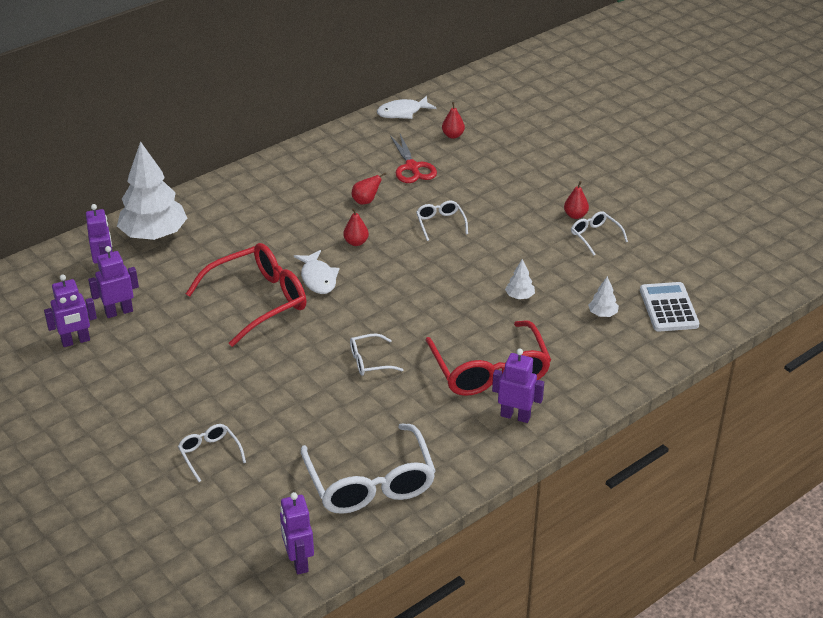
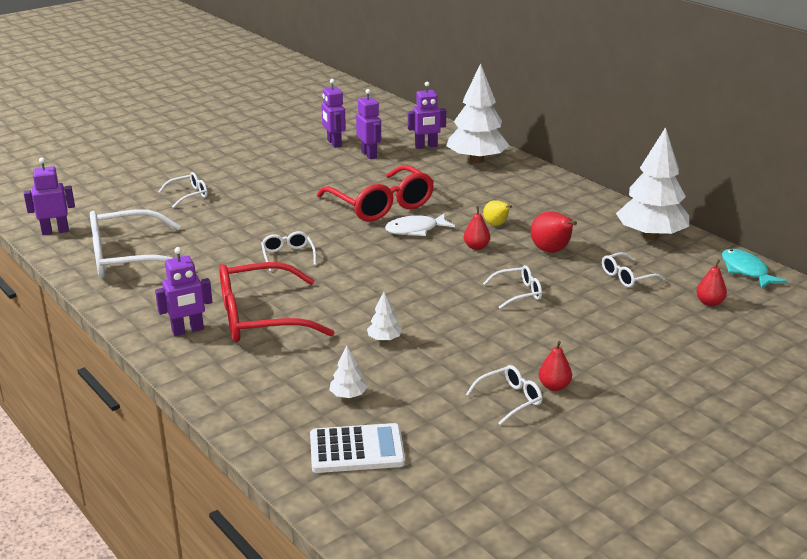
camera: 90 degrees right, 10 degrees down
(311, 229) = (496, 225): none -> yellow pear
(340, 148) = (650, 236): none -> white tree
(366, 201) = (551, 251): red pear -> red pear, size x1.55
(402, 112) = (746, 271): white fish -> turquoise fish
(412, 167) = (627, 276): red scissors -> white glasses
(515, 416) = (188, 330): purple robot -> purple robot turned 45 degrees clockwise

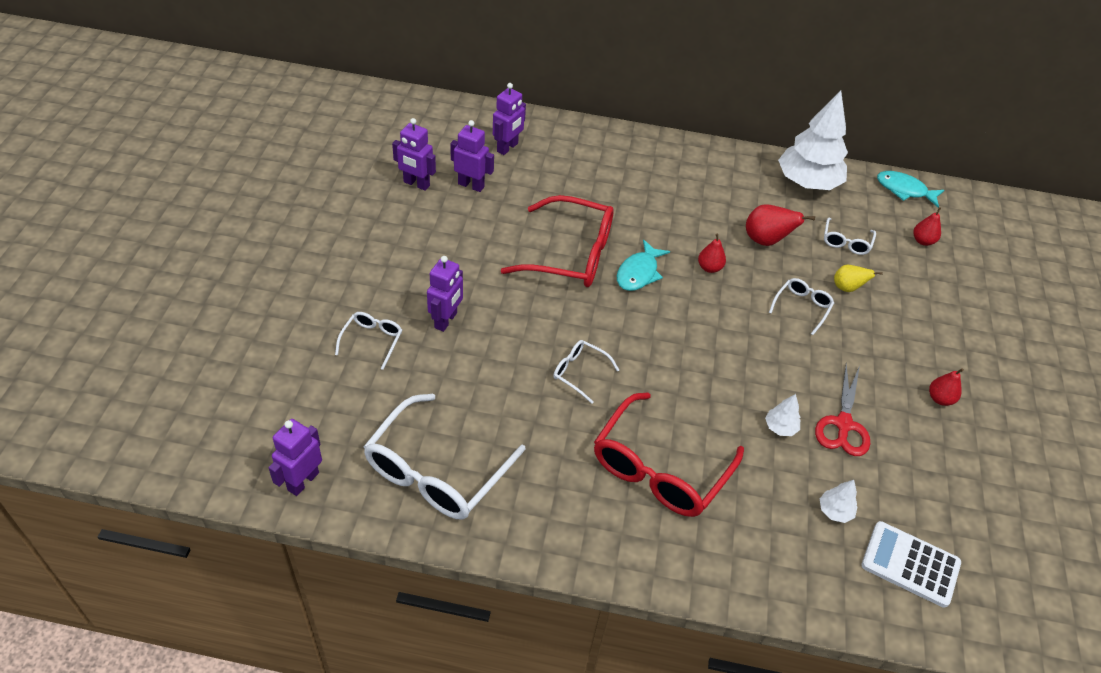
camera: 45 degrees left, 20 degrees up
(188, 330) = (623, 528): purple robot -> purple robot (446, 320)
(356, 449) = (910, 564): white calculator -> white calculator turned 105 degrees counterclockwise
(415, 230) = (639, 273): white fish -> turquoise fish
(438, 360) = (843, 424): none -> red scissors
(476, 160) = (574, 147): white tree -> none
(496, 225) = (690, 229): yellow pear -> yellow pear (847, 288)
(509, 400) = (932, 434): white glasses -> none

